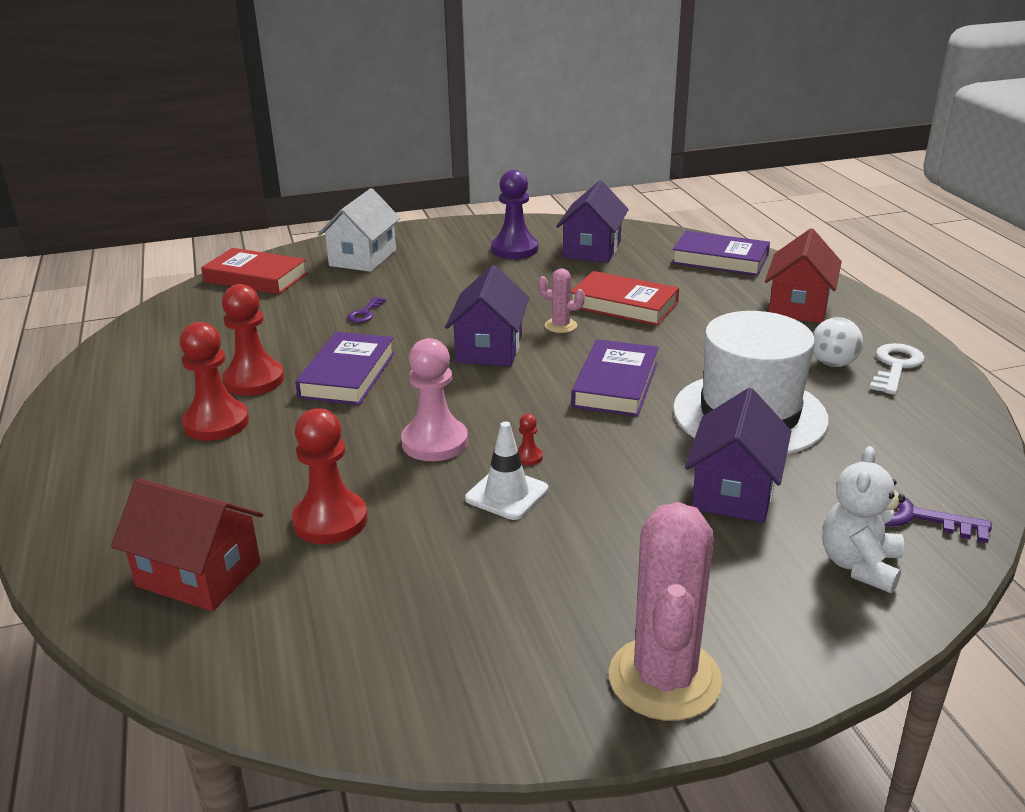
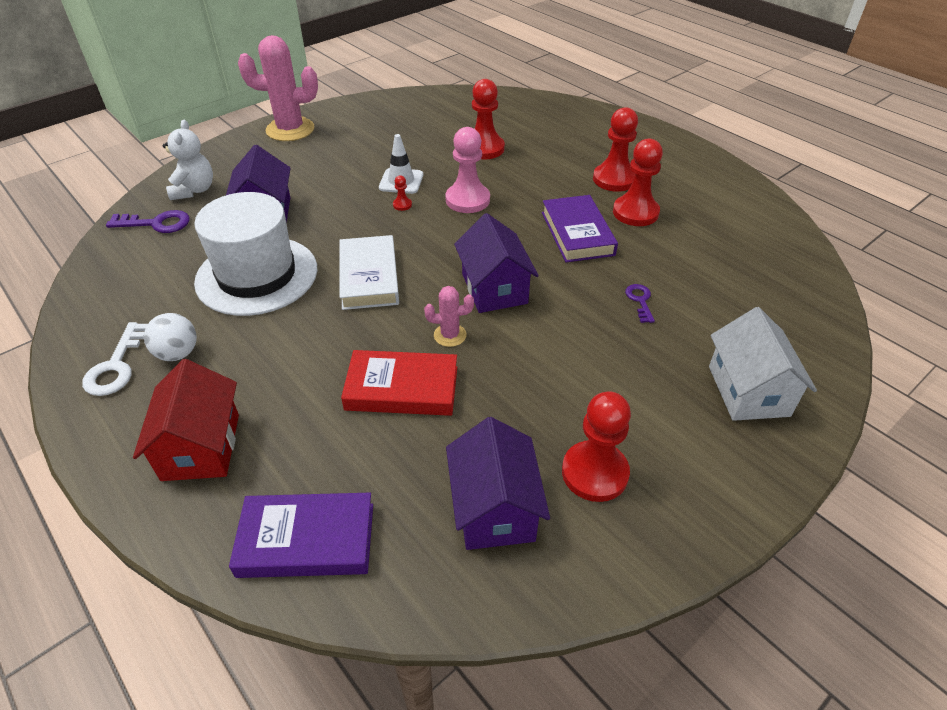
camera: 155 degrees right, 15 degrees up
(199, 574) = (518, 117): red house -> none
(256, 278) = (803, 321): red book -> none
(514, 249) = (594, 473): purple pawn -> red pawn
(615, 384) = (369, 277): purple book -> white book
(664, 678) = (290, 130): pink cactus -> pink cactus turned 75 degrees counterclockwise

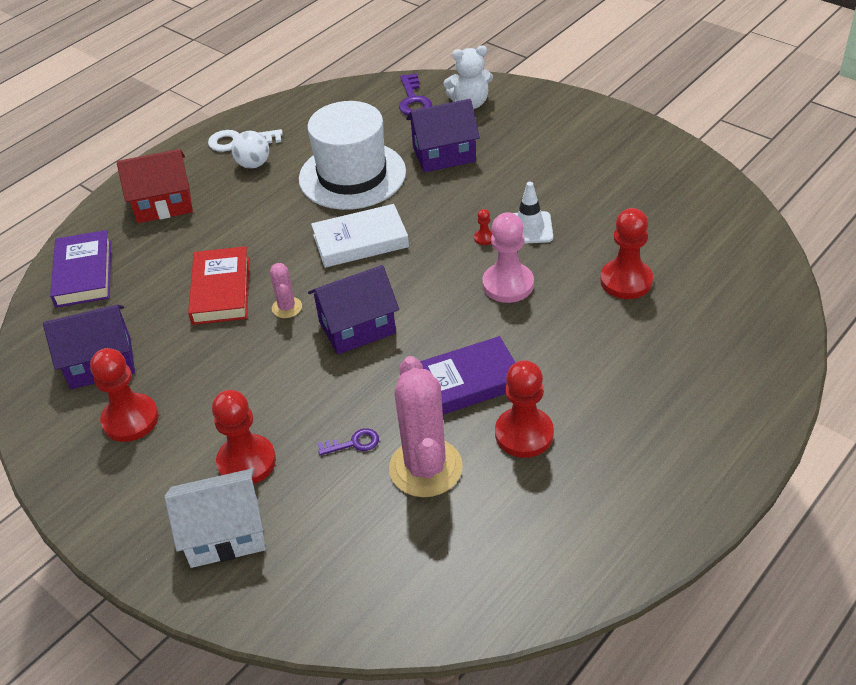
camera: 85 degrees right, 0 degrees up
(290, 130) = (605, 127): pink cactus -> pink cactus (425, 468)
(614, 179) = (596, 409): red pawn -> red pawn (246, 462)

